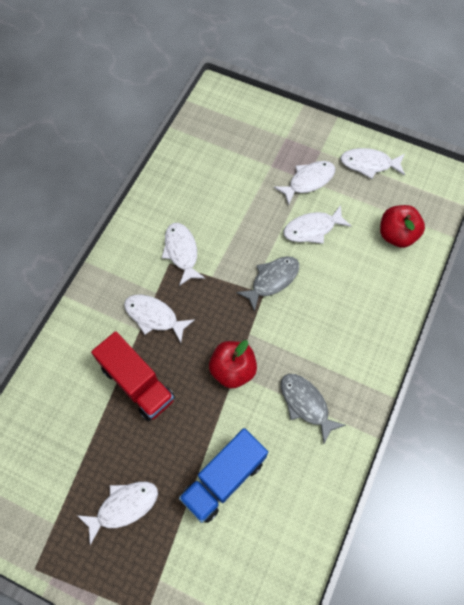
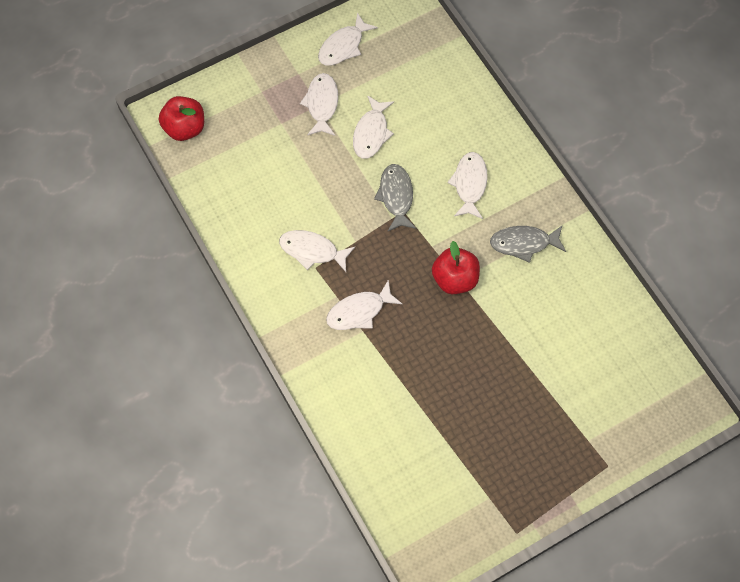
camera: 55 degrees left, 0 degrees up
(124, 507) = (512, 434): white fish -> white fish (469, 184)
(137, 383) = (412, 361): red truck -> none
(223, 479) = (541, 344): blue truck -> none
(397, 235) = (427, 74): red apple -> red apple (185, 128)

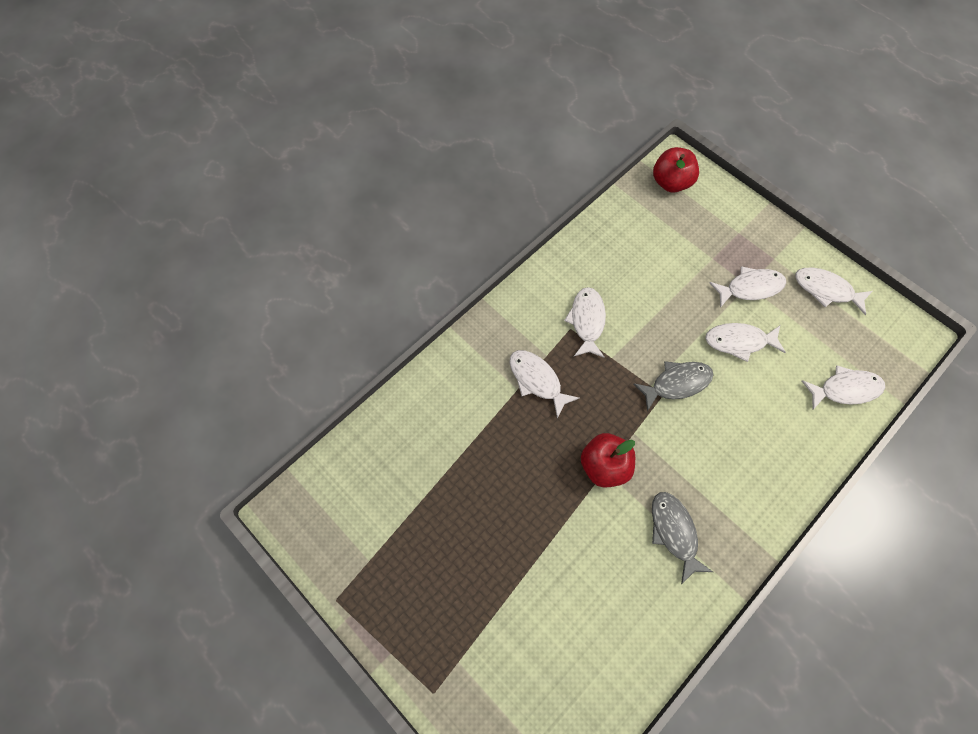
camera: 75 degrees right, 0 degrees up
(469, 184) = (722, 455): white fish -> white fish (845, 389)

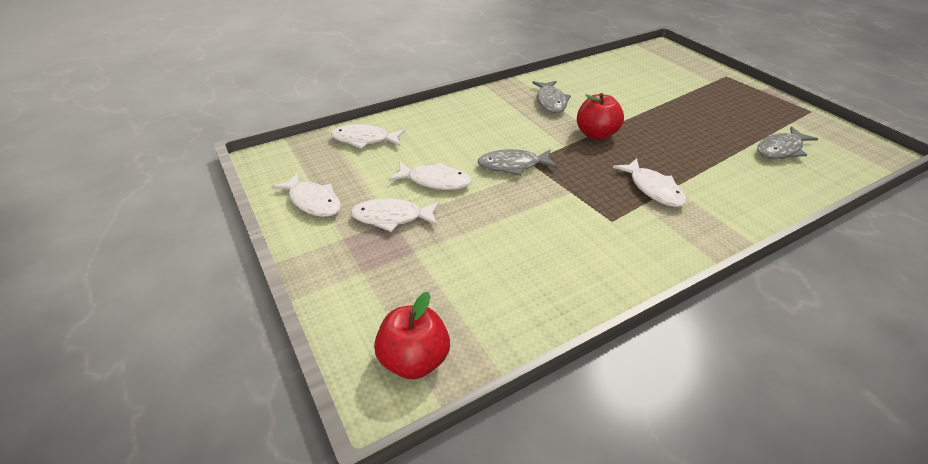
camera: 165 degrees left, 25 degrees down
(399, 486) = (781, 149): none -> grey fish
(587, 321) = (591, 223): white fish -> none

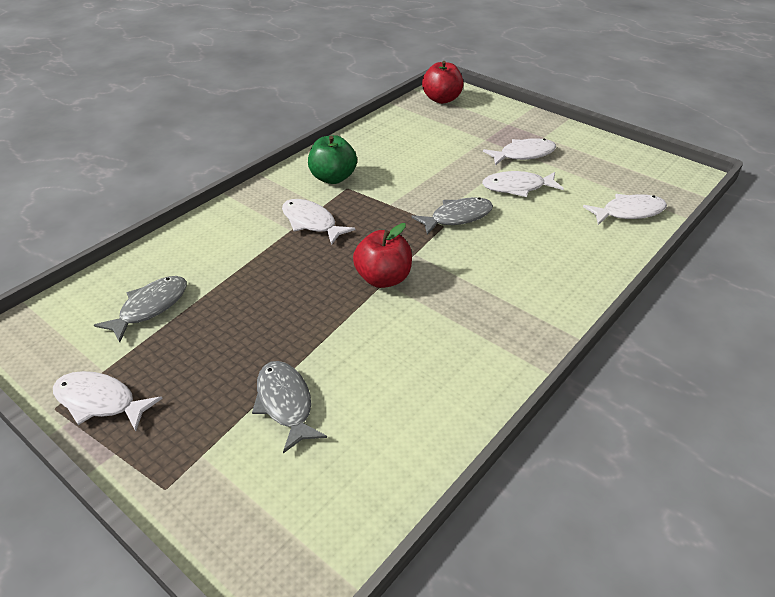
camera: 160 degrees right, 0 degrees up
(313, 201) = (596, 152): white fish -> white fish (100, 402)
(550, 101) = (463, 324): grey fish -> grey fish (285, 403)
(627, 237) = (333, 178): none -> green apple

